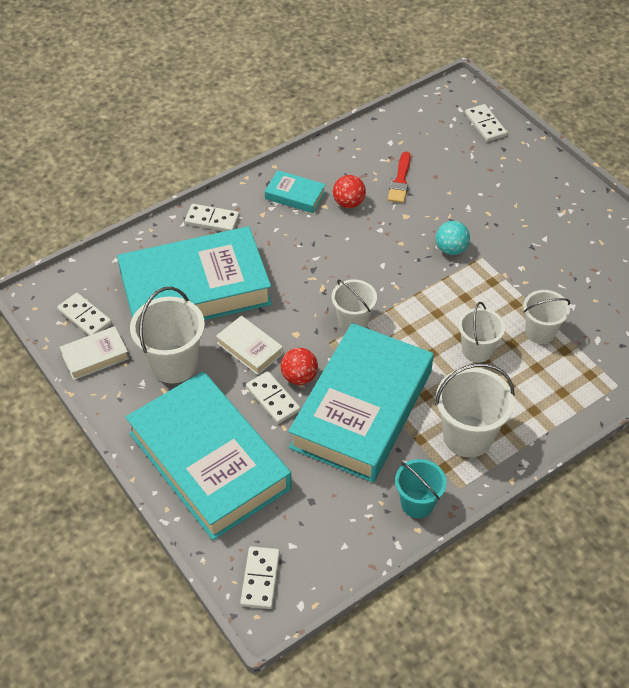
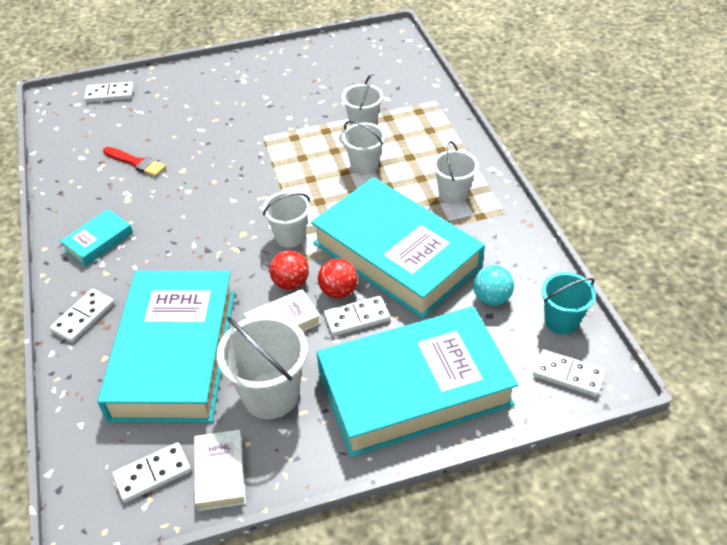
camera: 70 degrees left, 5 degrees down
(348, 203) = (138, 204): red ball -> red ball (291, 283)
(417, 503) = (513, 242): turquoise bucket -> turquoise bucket (561, 321)
(451, 249) = (242, 152): turquoise ball -> turquoise ball (491, 298)
(467, 436) = (453, 194): white bucket -> white bucket, size x0.64

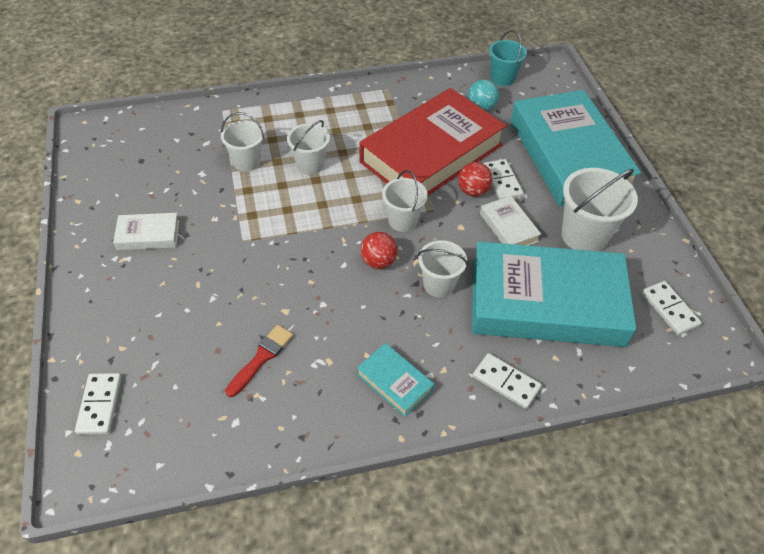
camera: 90 degrees left, 5 degrees up
(220, 473) = (660, 266): white book -> white book (148, 235)
(291, 283) = (462, 221): red ball -> red ball (378, 262)
(396, 254) = (431, 153): turquoise book -> red book
(453, 194) = (361, 113): white bucket -> white bucket (439, 285)
(568, 375) = (549, 83): white domino -> none

